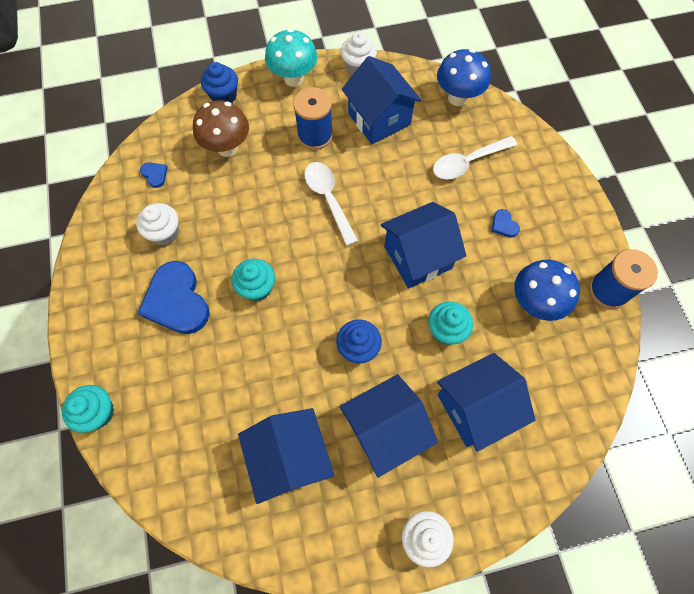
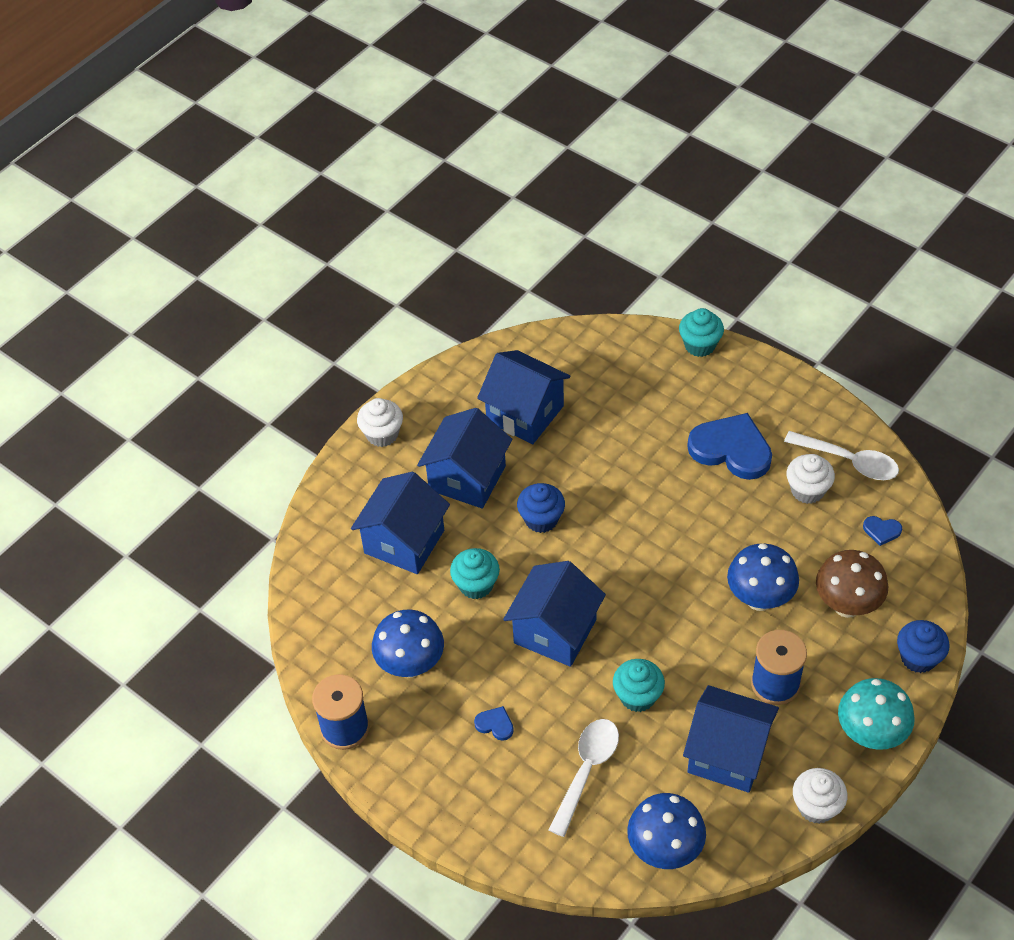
camera: 145 degrees right, 15 degrees down
(257, 288) = (675, 505): turquoise cupcake -> turquoise cupcake (637, 696)
(272, 187) = (759, 599): none -> blue mushroom
(328, 199) = (693, 626): white spoon -> white spoon (849, 461)

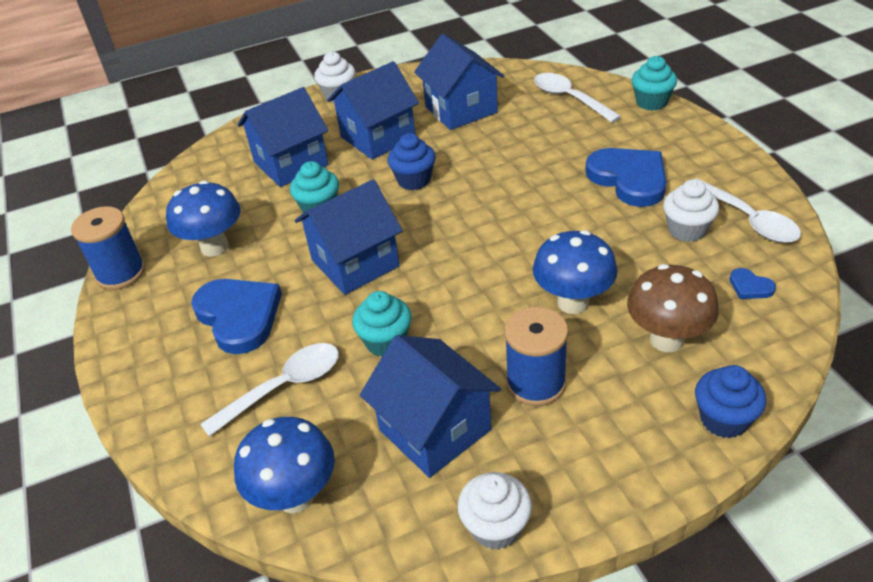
camera: 30 degrees right, 10 degrees down
(495, 724) = (239, 316): blue heart -> blue heart, size x2.33
(621, 364) = (569, 98): none -> white spoon
(870, 735) = (613, 477): turquoise mushroom -> none

